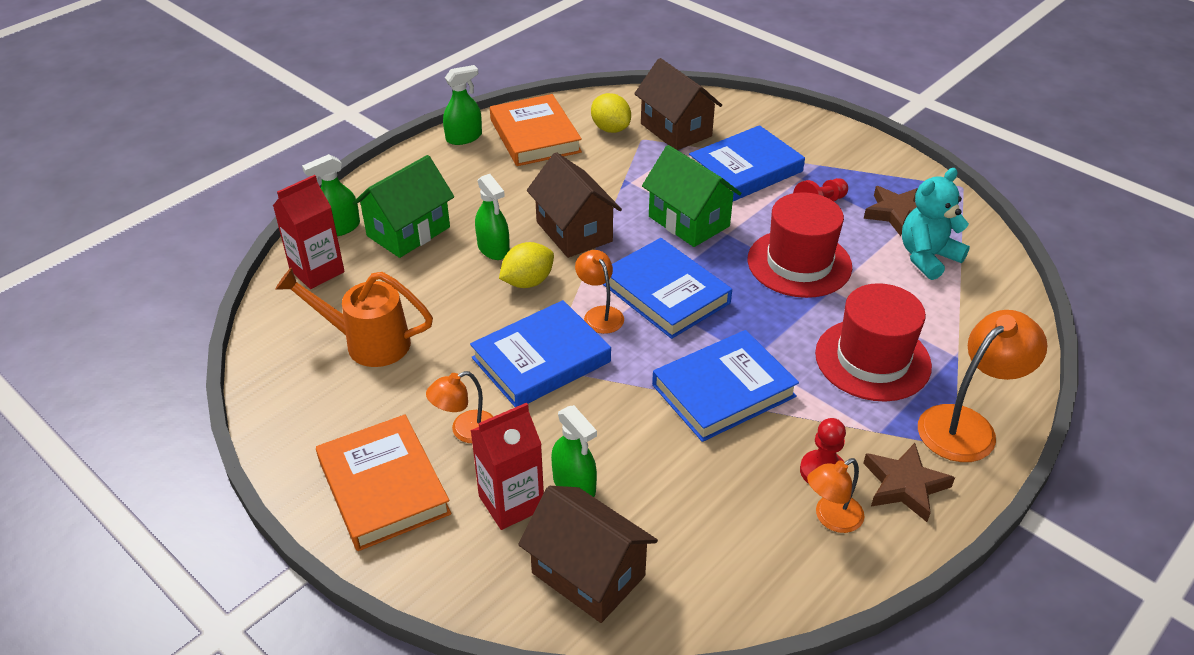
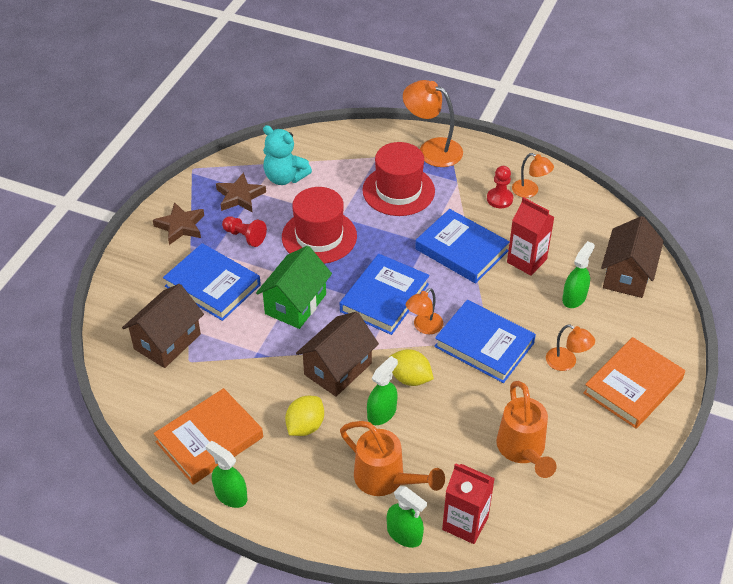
camera: 110 degrees left, 5 degrees up
(408, 231) = (386, 480): green house -> orange watering can
(511, 503) = (604, 321): red carton -> red carton (526, 261)
(610, 129) = (179, 387): yellow lemon -> yellow lemon (305, 426)
(904, 485) = (491, 168): brown star -> brown star (180, 226)

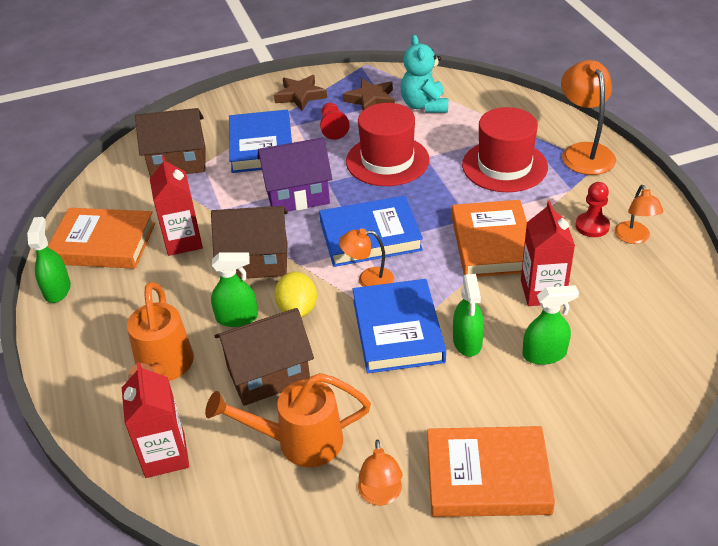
camera: 50 degrees right, 5 degrees down
(266, 393) = (183, 241): none -> red carton
(295, 304) = (297, 195): green house -> purple house
(305, 426) = (172, 283): yellow lemon -> none
(404, 534) = (112, 420): green spray bottle -> green spray bottle (467, 341)
(461, 250) = (492, 243): blue book -> orange book
(523, 451) = (298, 442): orange watering can -> orange watering can turned 45 degrees clockwise
(566, 362) = (451, 403): orange lamp -> orange lamp (380, 495)
(627, 275) = (634, 374): brown house -> brown house (268, 375)

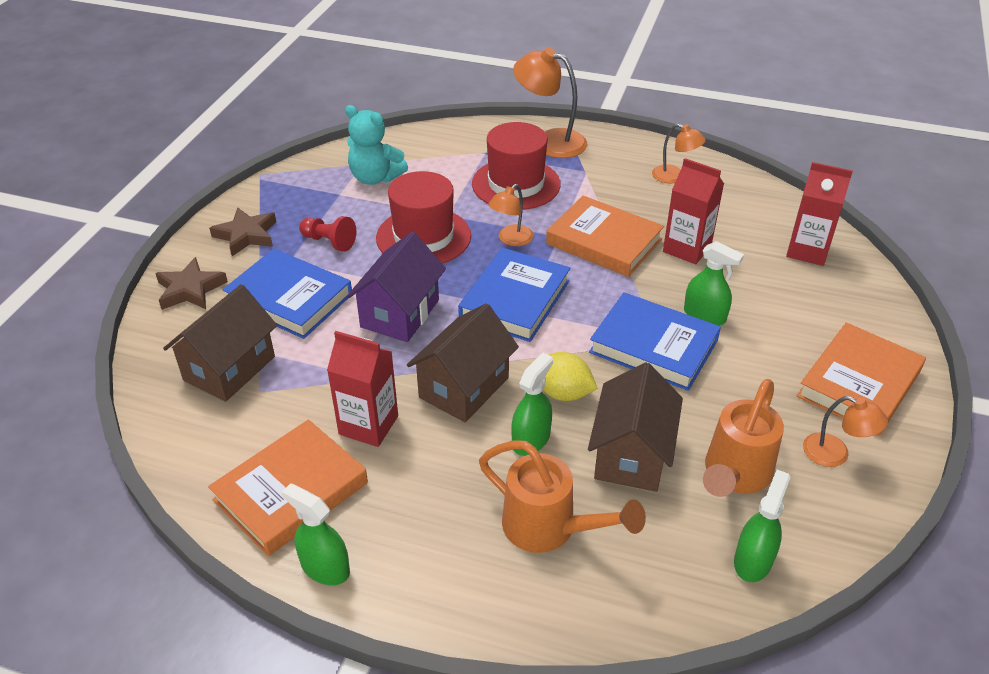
camera: 55 degrees left, 0 degrees up
(165, 455) = (673, 582): red carton -> red carton (807, 251)
(368, 279) = (571, 330): orange lamp -> orange lamp (511, 240)
(371, 100) = (321, 200): brown star -> brown star (190, 289)
(544, 354) = (755, 285): green spray bottle -> green spray bottle (753, 560)
(592, 226) = (640, 186): red pawn -> none

